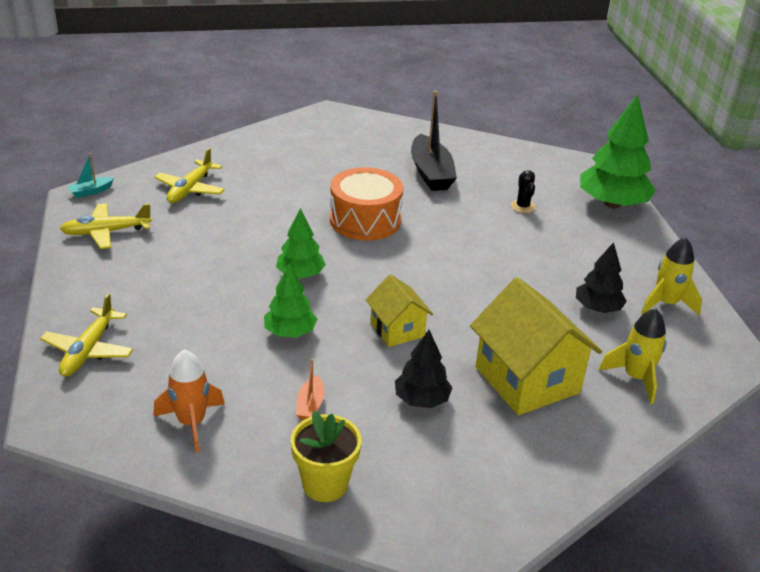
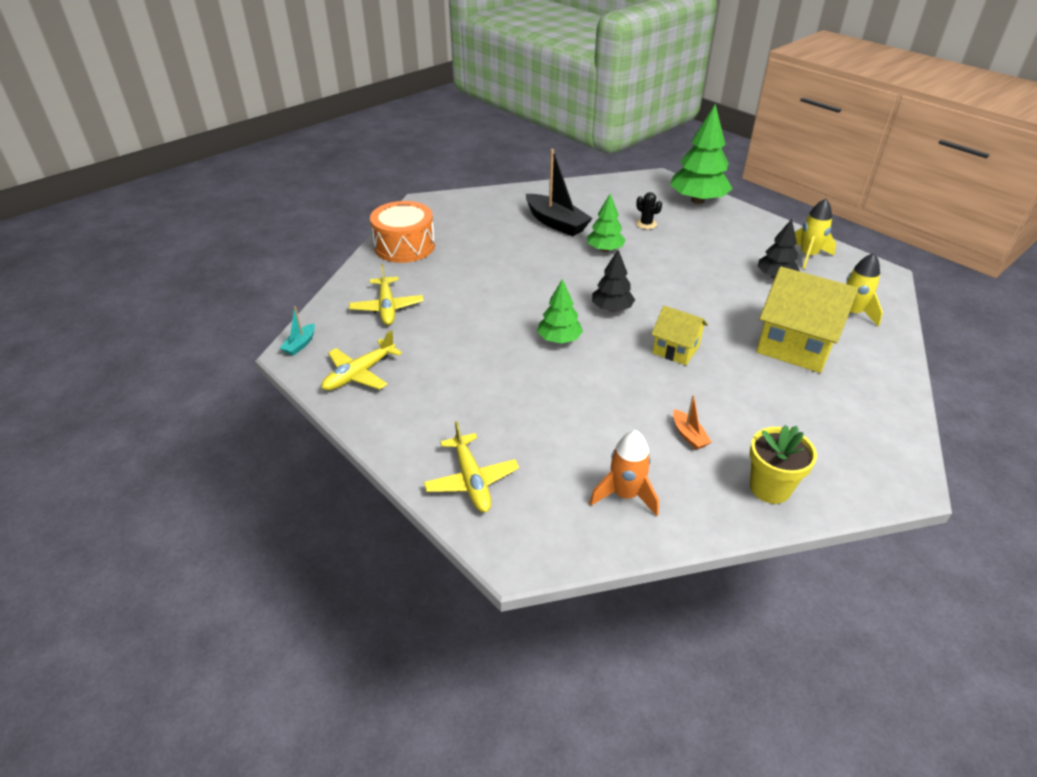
camera: 30 degrees left, 5 degrees up
(290, 332) = (607, 387): green tree -> green tree (605, 249)
(365, 220) = (554, 277): orange drum -> orange drum (404, 246)
(421, 399) = (752, 392): black tree -> black tree (611, 308)

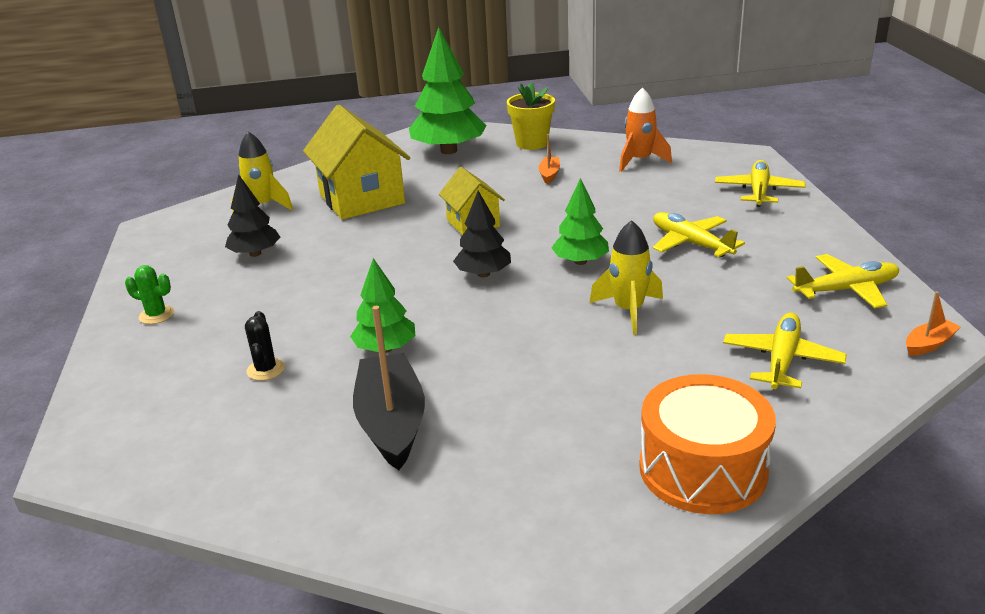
camera: 145 degrees left, 10 degrees down
(300, 344) = (929, 344): turquoise boat -> orange boat
(493, 384) = (691, 243): none -> yellow plane
(697, 200) = (121, 385): green tree -> green tree (448, 150)
(749, 228) = (156, 315): none -> green cactus
(808, 256) = (175, 262): yellow rocket -> yellow rocket (628, 311)

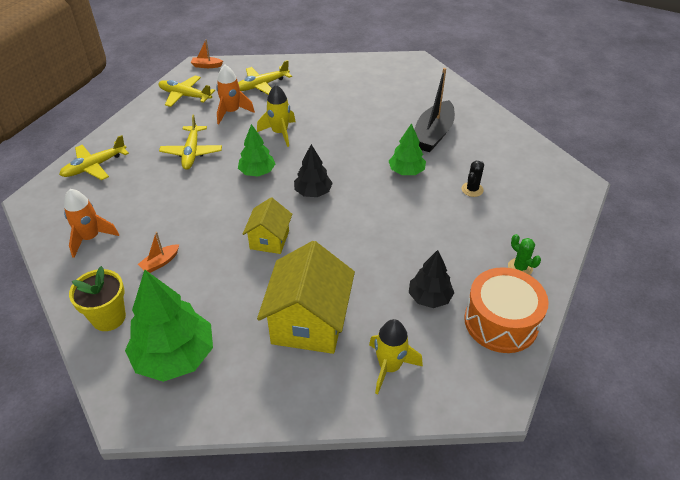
camera: 145 degrees left, 15 degrees up
(702, 469) = (345, 70): orange drum -> orange drum (501, 322)
(741, 303) = (232, 112): none -> orange rocket

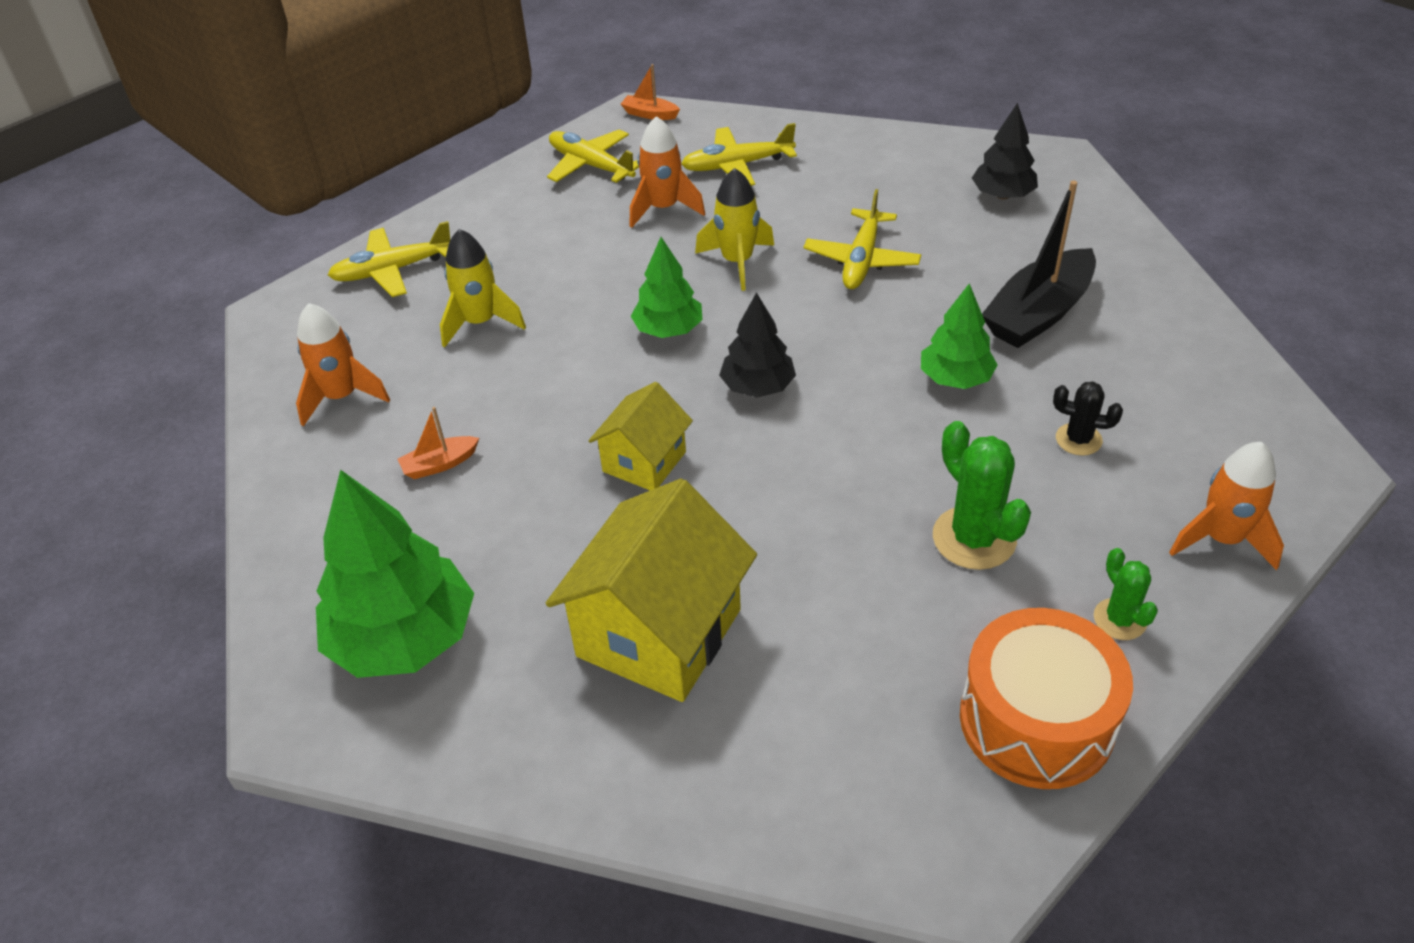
camera: 20 degrees right, 0 degrees up
(109, 317) = (321, 544): yellow flower pot -> none
(192, 152) = (565, 273): yellow plane -> yellow plane (861, 260)
(389, 367) = (778, 754): yellow rocket -> yellow rocket (480, 322)
(429, 297) = (908, 638): black tree -> black tree (1002, 195)
(442, 244) = (974, 538): none -> green cactus
(472, 189) = (1078, 439): black cactus -> black cactus turned 60 degrees clockwise
(549, 222) = (1222, 539): none -> orange rocket

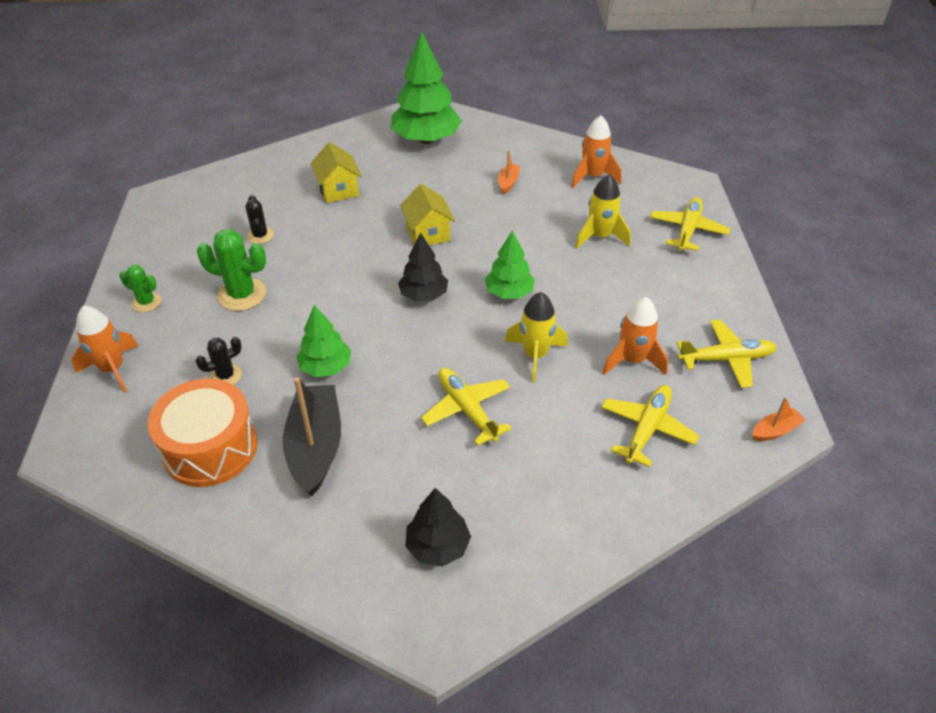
camera: 130 degrees right, 0 degrees up
(659, 632) = (338, 190): yellow house -> yellow house, size x0.57
(862, 627) = (260, 235): none -> black cactus
(1036, 720) = (160, 248): orange drum -> orange drum (210, 448)

